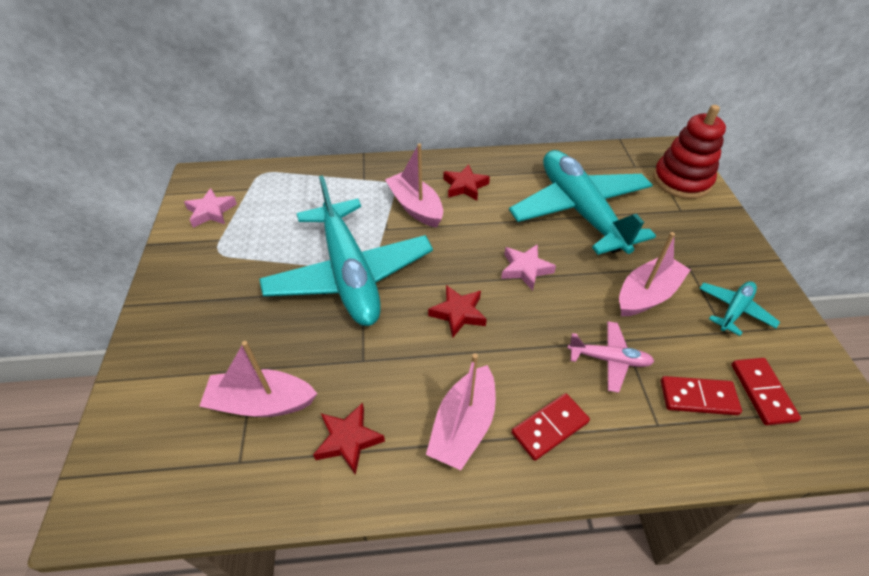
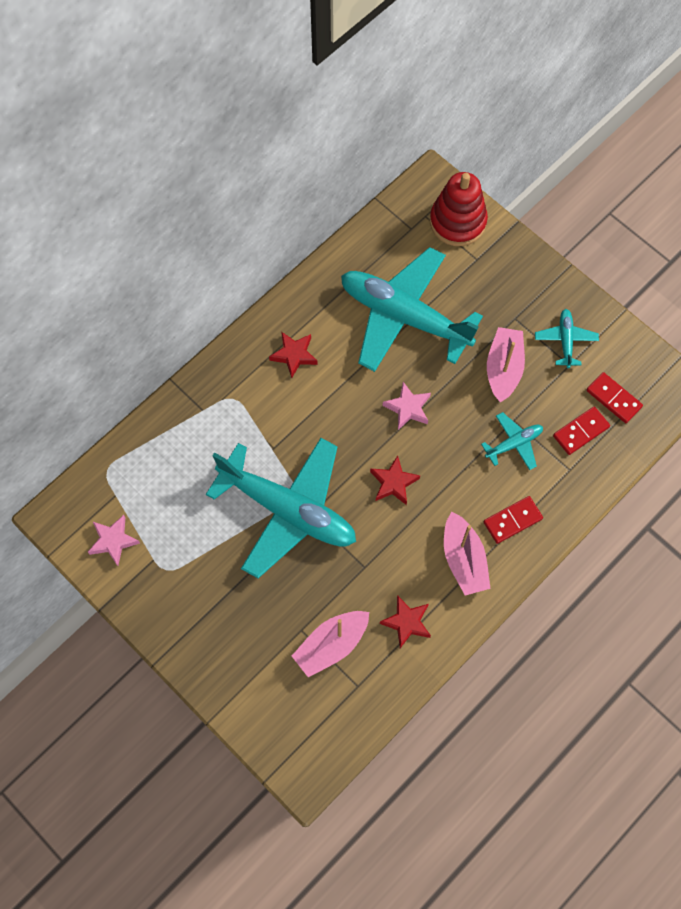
camera: 40 degrees left, 20 degrees up
(415, 207) = (275, 408): pink boat -> none
(550, 428) = (512, 520): red domino -> red domino turned 45 degrees clockwise
(609, 359) = (514, 443): pink plane -> turquoise plane

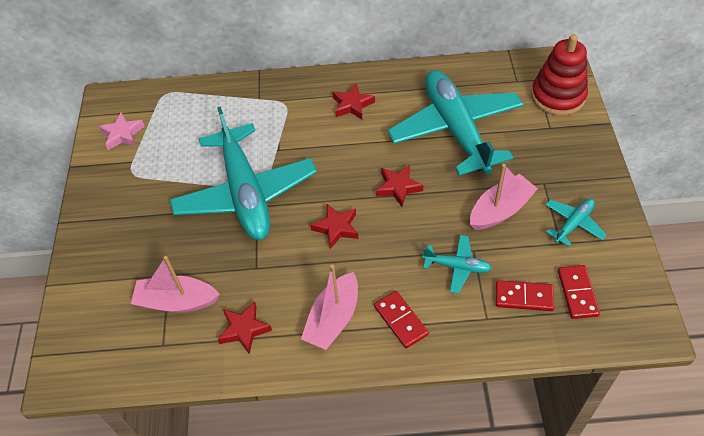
camera: 45 degrees right, 15 degrees down
(408, 408) = (398, 187): pink star -> red star
(512, 520) = (400, 320): red domino -> red domino turned 45 degrees clockwise

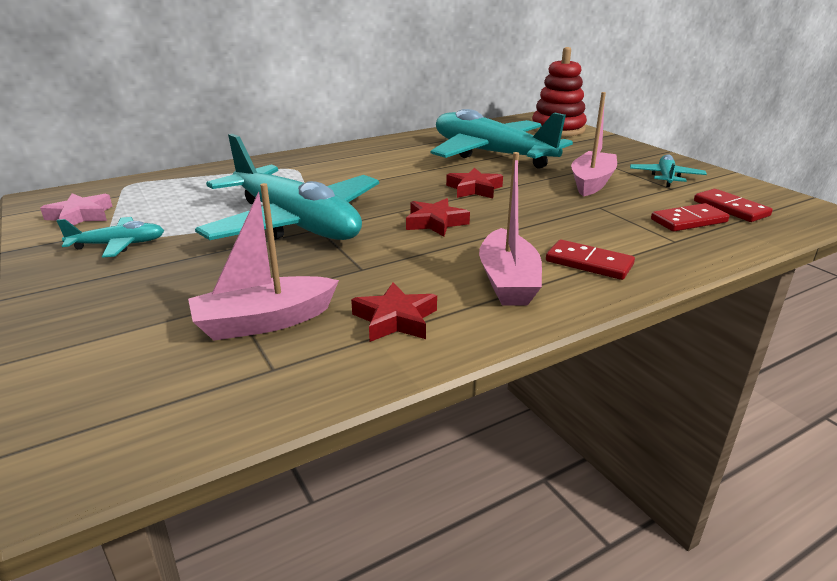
camera: 30 degrees left, 25 degrees down
(352, 105) = (370, 158): red star -> none
(457, 266) = (598, 218): turquoise plane -> turquoise plane (118, 245)

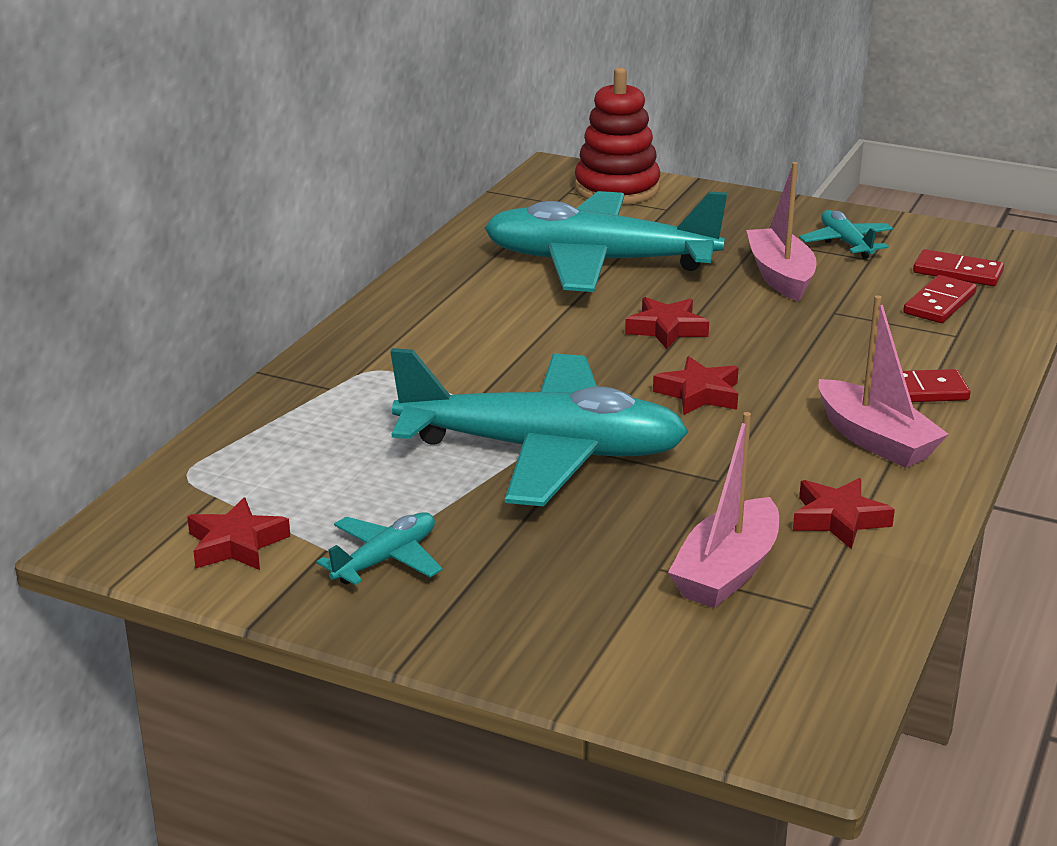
camera: 35 degrees left, 0 degrees up
(80, 216) = (236, 544): pink star -> red star

